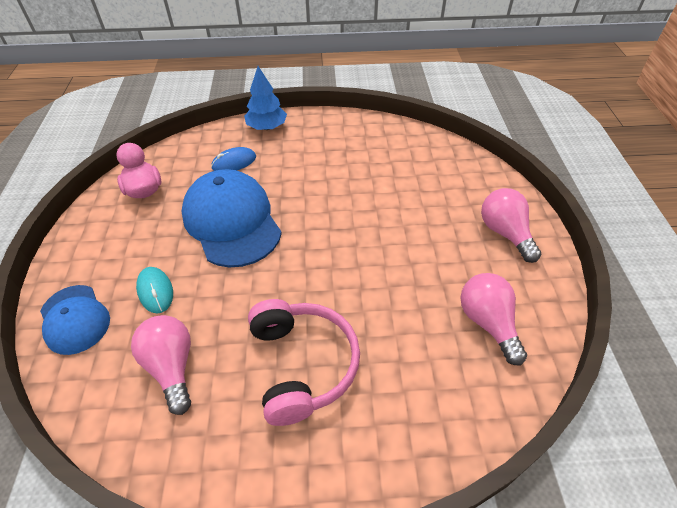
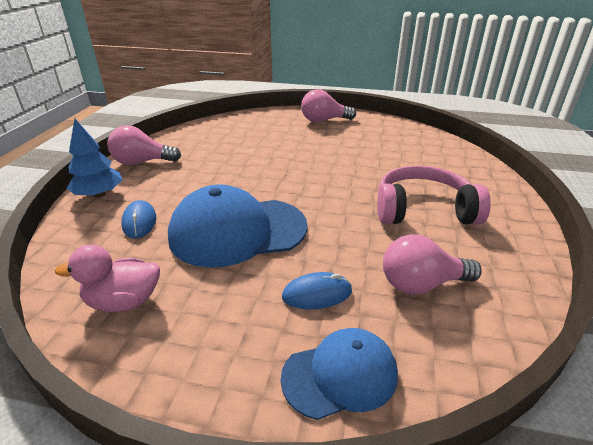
camera: 75 degrees left, 15 degrees down
(155, 291) = (317, 294): turquoise mouse -> blue mouse
(488, 323) = (396, 139): pink light bulb -> pink light bulb (142, 162)

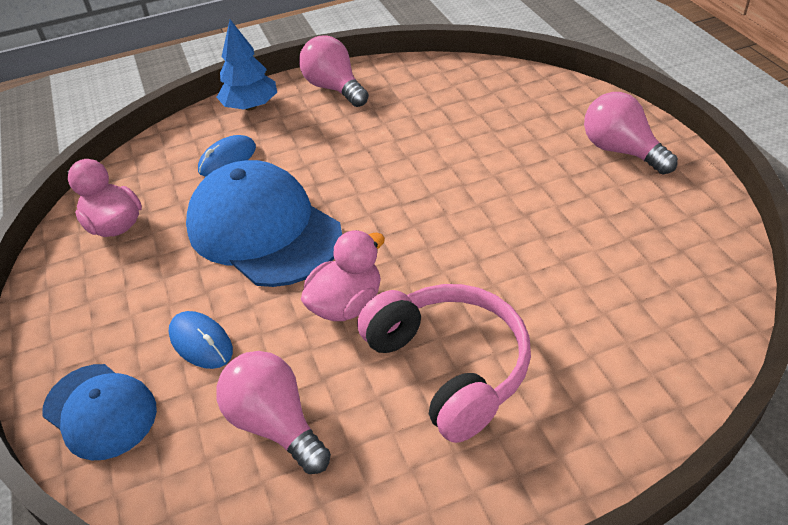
camera: 60 degrees right, 10 degrees up
(344, 224) = (346, 304): none -> pink duck

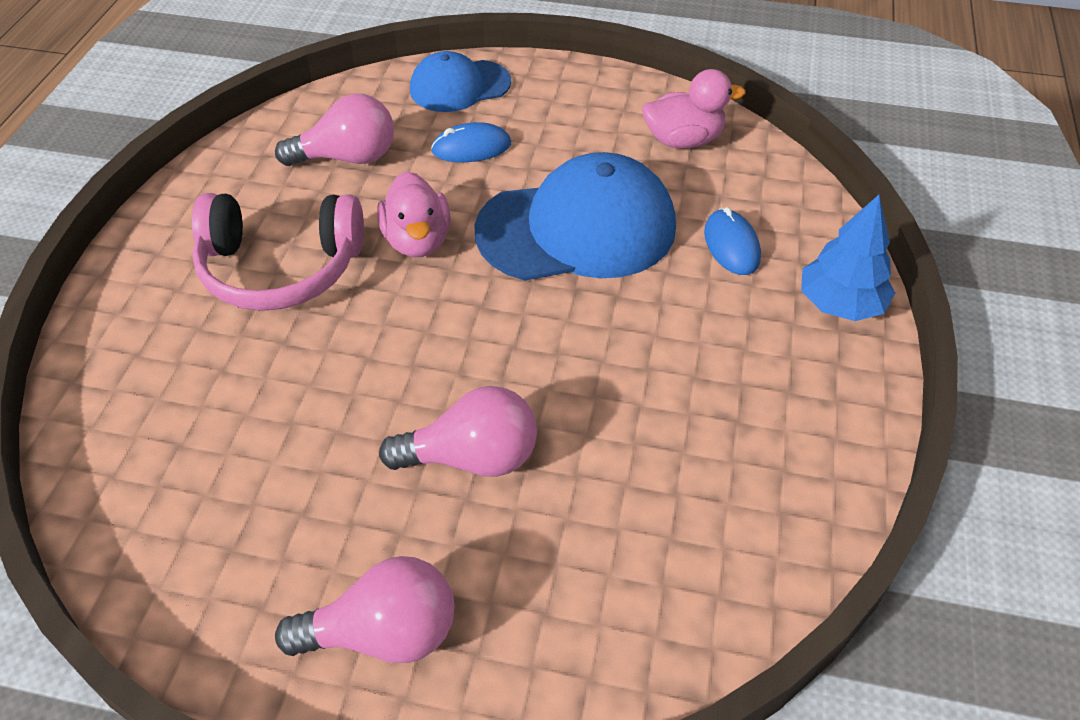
camera: 120 degrees right, 5 degrees up
(334, 88) = (824, 404): pink light bulb -> pink light bulb (472, 458)

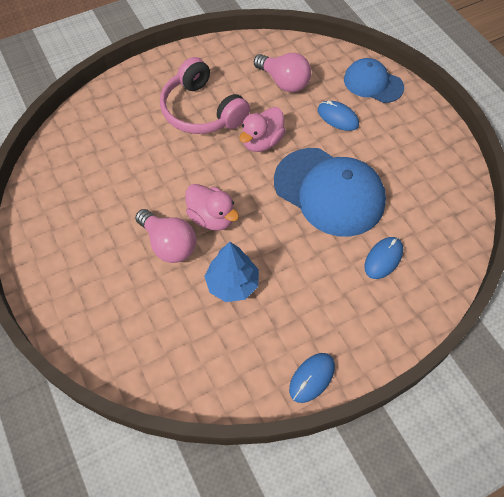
camera: 50 degrees right, 10 degrees up
(384, 633) = (70, 274): pink light bulb -> none
(683, 140) = (436, 192): pink duck -> pink duck (212, 218)
(840, 304) = (391, 328): blue tree -> blue tree (232, 284)
(849, 430) = (312, 378): none -> blue mouse

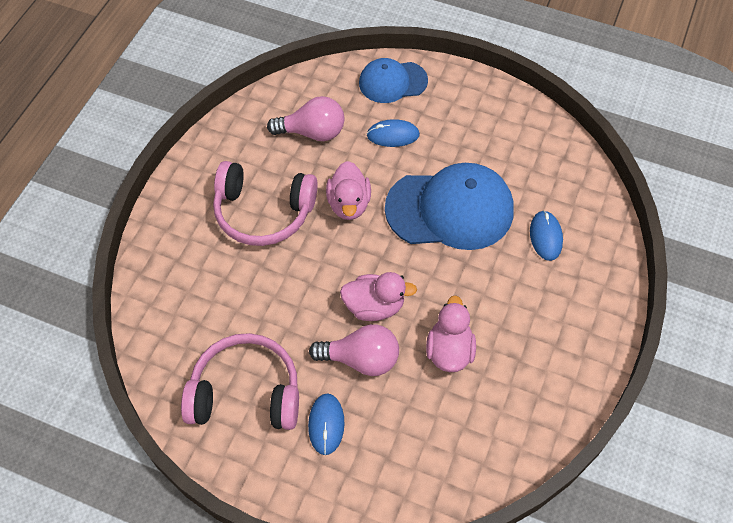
camera: 40 degrees left, 0 degrees up
(79, 211) = (246, 392): none -> pink headphones
(232, 284) = (449, 350): blue tree -> pink duck
(312, 378) = (584, 377): blue mouse -> blue mouse (326, 424)

